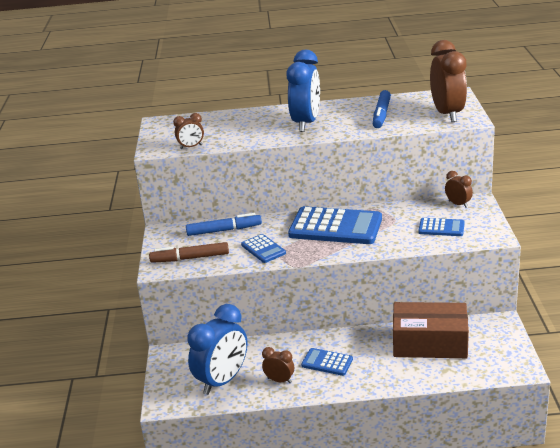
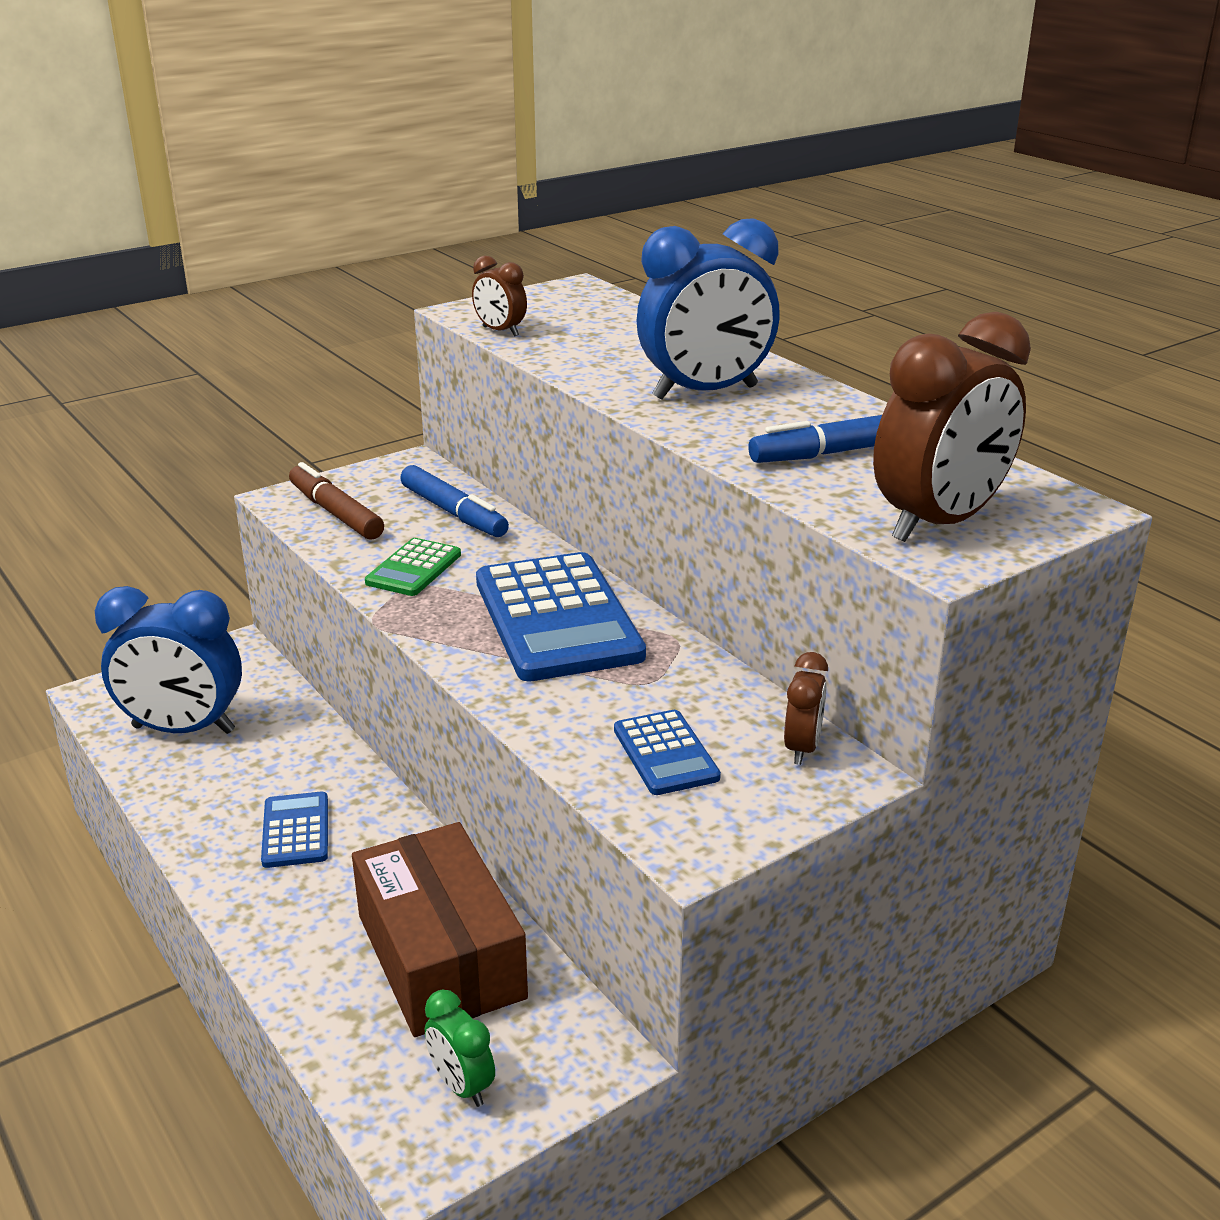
camera: 55 degrees right, 0 degrees up
(263, 249) = (414, 569): blue calculator -> green calculator
(279, 380) = (212, 792): brown clock -> none
(496, 353) = (461, 1085): none -> green clock

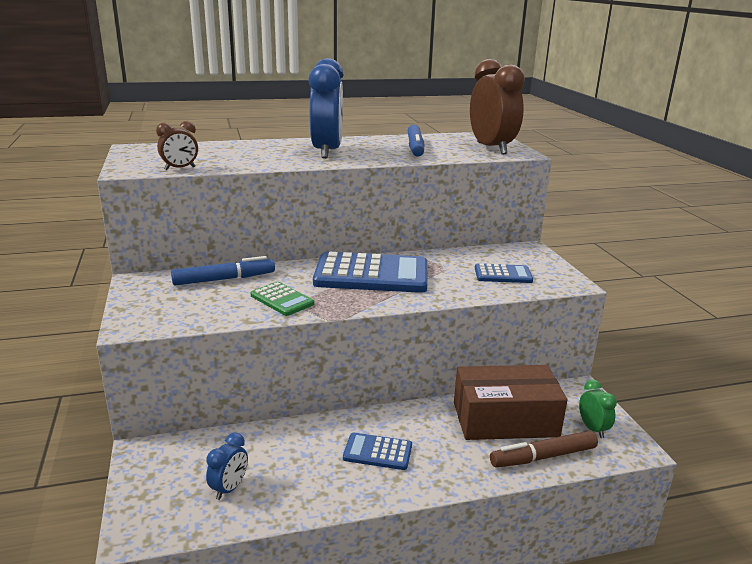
camera: 70 degrees left, 5 degrees down
(183, 730) = (229, 488): blue clock -> blue clock, size x0.48
(335, 513) = (178, 312): brown marker -> brown marker (543, 457)
(461, 1085) = (593, 429): green clock -> green clock turned 90 degrees counterclockwise
(802, 748) = (510, 251): brown clock -> none

